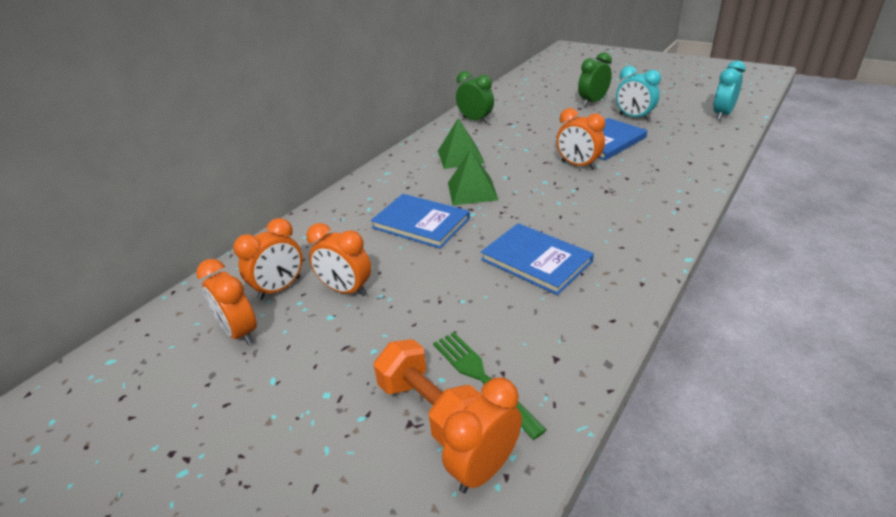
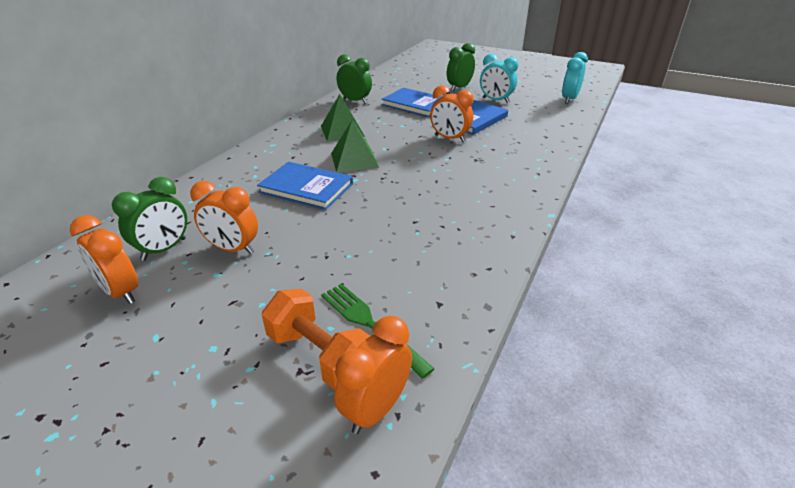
camera: 10 degrees left, 0 degrees up
(280, 288) = (164, 249): orange clock -> green clock
(536, 260) = (416, 219): blue book -> blue book (415, 105)

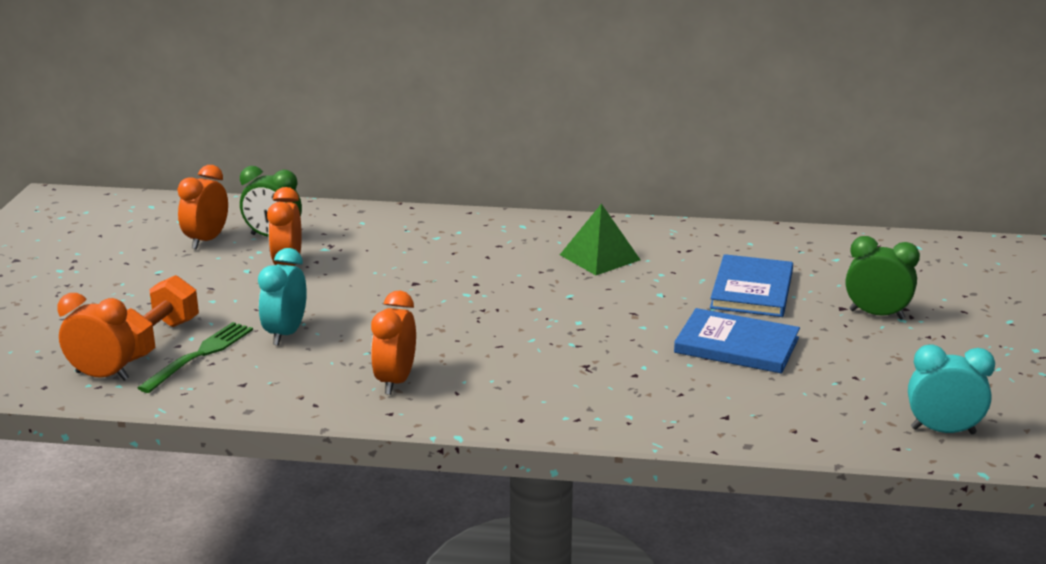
camera: 70 degrees right, 10 degrees down
(306, 188) = (426, 271): blue book -> none
(354, 160) = (518, 283): green pyramid -> none
(355, 101) = (718, 243): green clock -> none
(449, 138) = (642, 336): orange clock -> orange clock (395, 381)
(495, 100) = (849, 355): turquoise clock -> turquoise clock (285, 334)

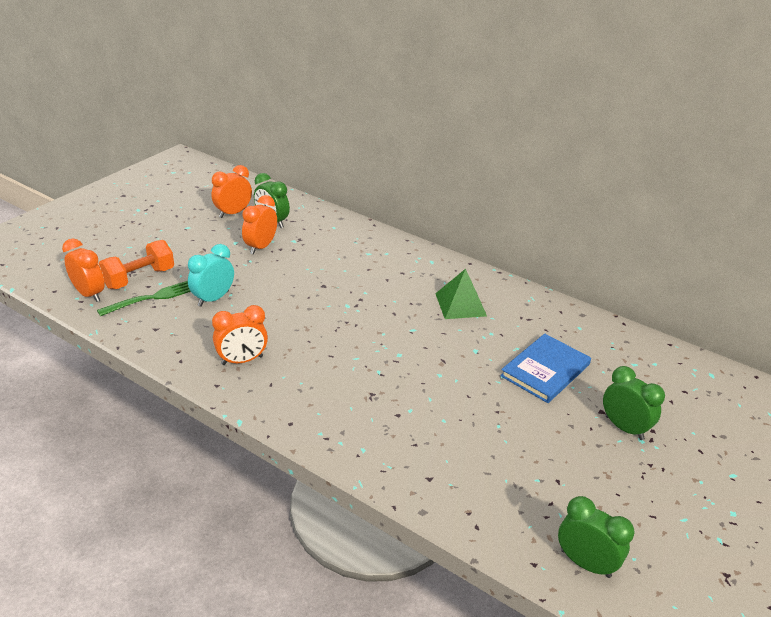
camera: 25 degrees right, 10 degrees up
(395, 381) = (242, 360): orange clock -> orange clock turned 150 degrees counterclockwise
(736, 345) = (491, 416): blue book -> none
(943, 431) = (585, 563): turquoise clock -> green clock

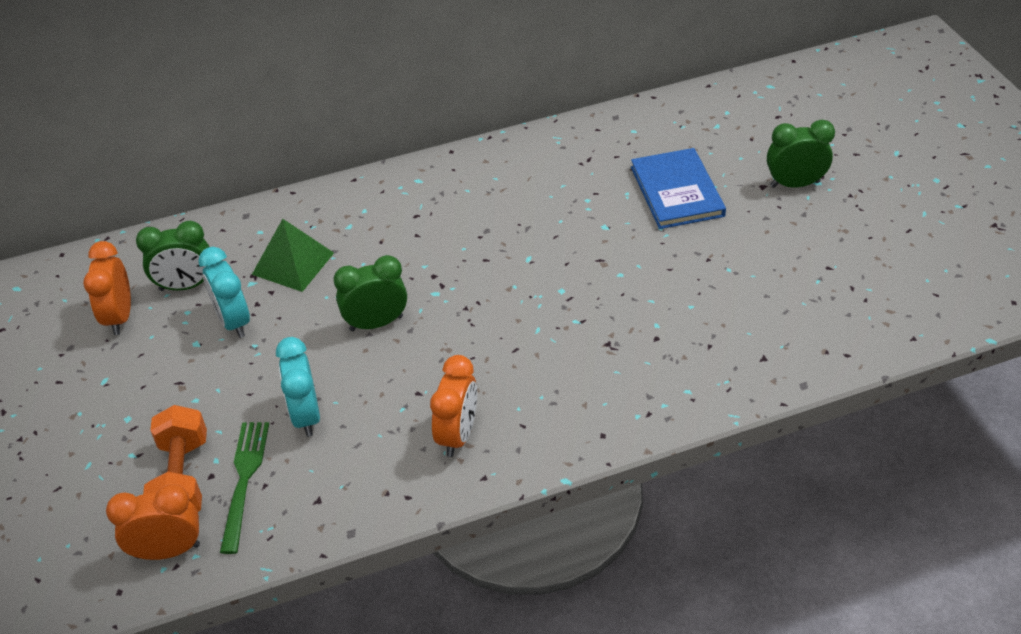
camera: 50 degrees left, 10 degrees up
(261, 247) = (233, 321): orange clock -> turquoise clock
(460, 304) = (519, 197): green pyramid -> green pyramid (293, 263)
(585, 563) = (932, 303): green clock -> green clock (376, 323)

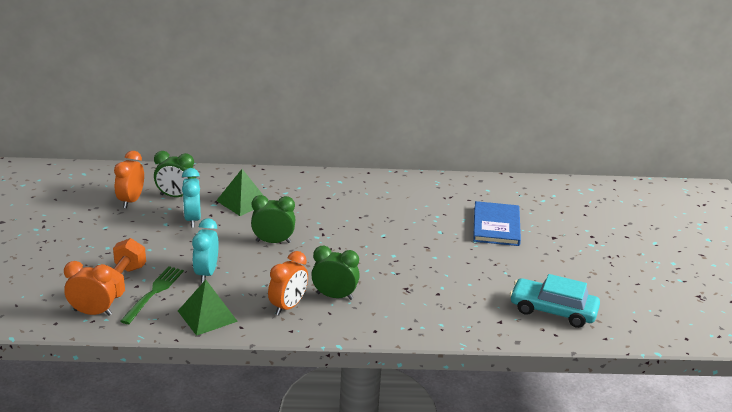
camera: 15 degrees right, 15 degrees down
(347, 494) = (207, 316): none -> green pyramid
(794, 184) = (575, 241): green clock -> green clock (334, 296)
(823, 314) = (553, 310): none -> turquoise car

